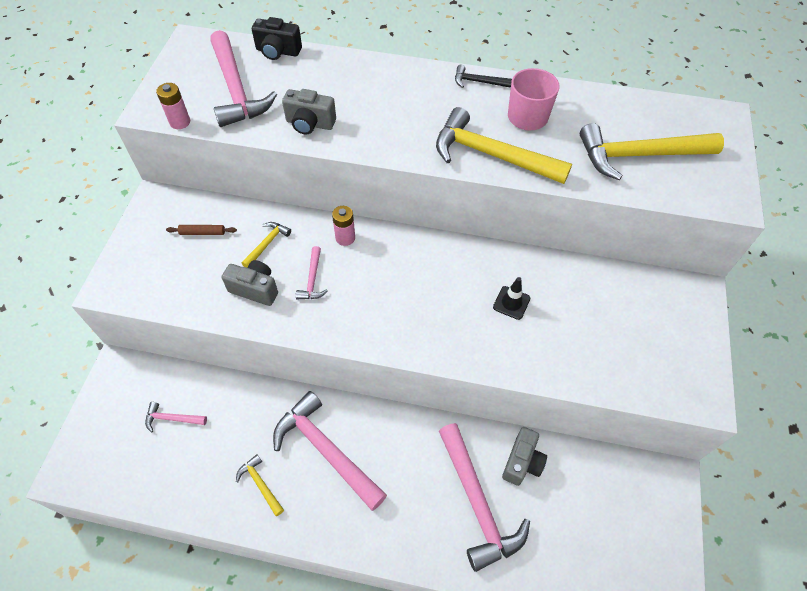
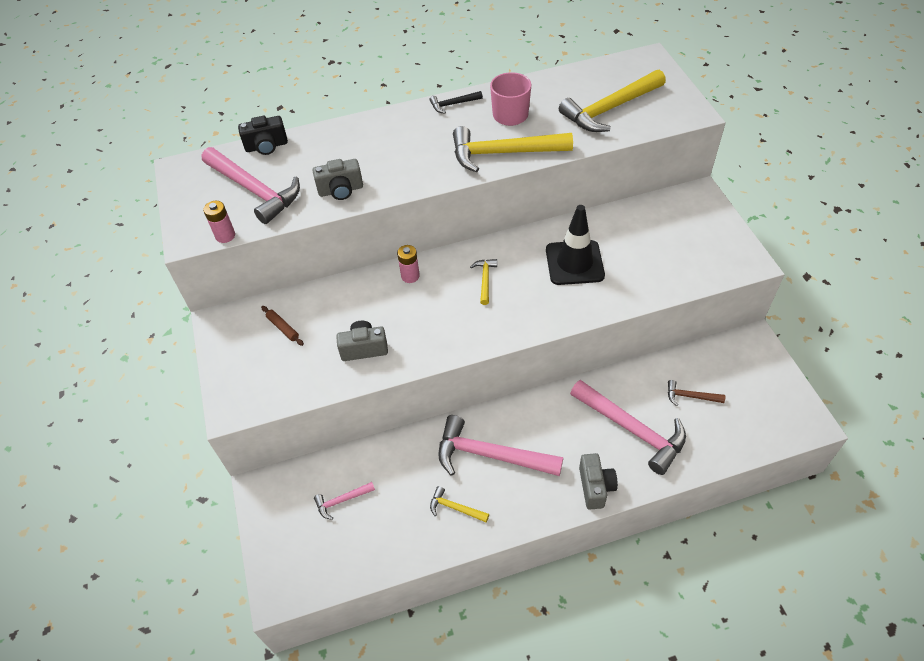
camera: 25 degrees left, 5 degrees down
(202, 233) = (283, 328): brown rolling pin -> brown rolling pin turned 75 degrees clockwise
(267, 244) = (347, 310): yellow hammer -> yellow hammer (485, 280)
(312, 279) = (407, 319): pink hammer -> none
(511, 303) = (574, 263): black traffic cone -> black traffic cone, size x1.99
(522, 462) = (645, 384): grey camera -> grey camera (595, 487)
(560, 502) = (690, 396): none -> brown hammer

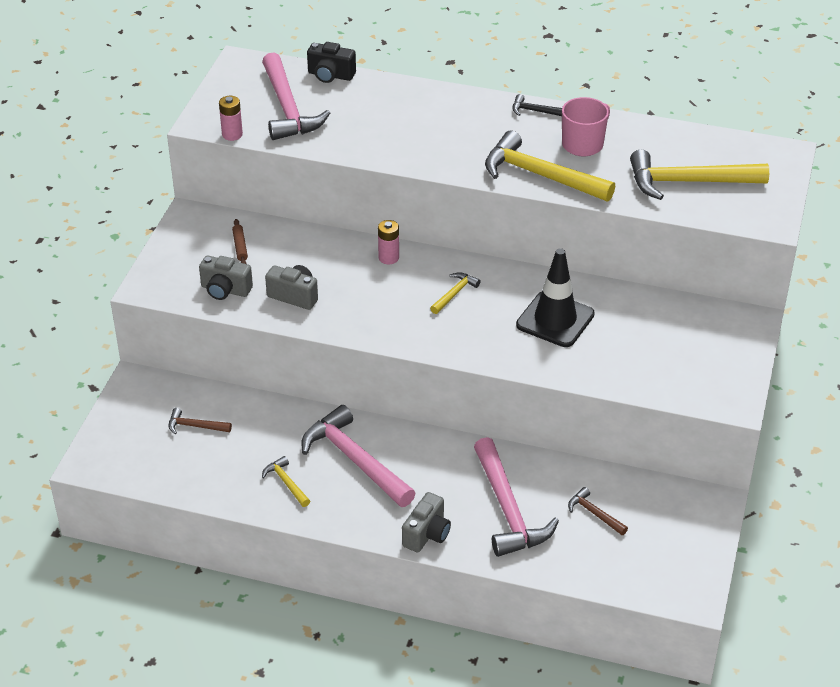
camera: 30 degrees right, 10 degrees down
(341, 190) = (361, 141): grey camera -> grey camera (225, 290)
(342, 500) = (195, 426): pink hammer -> brown hammer

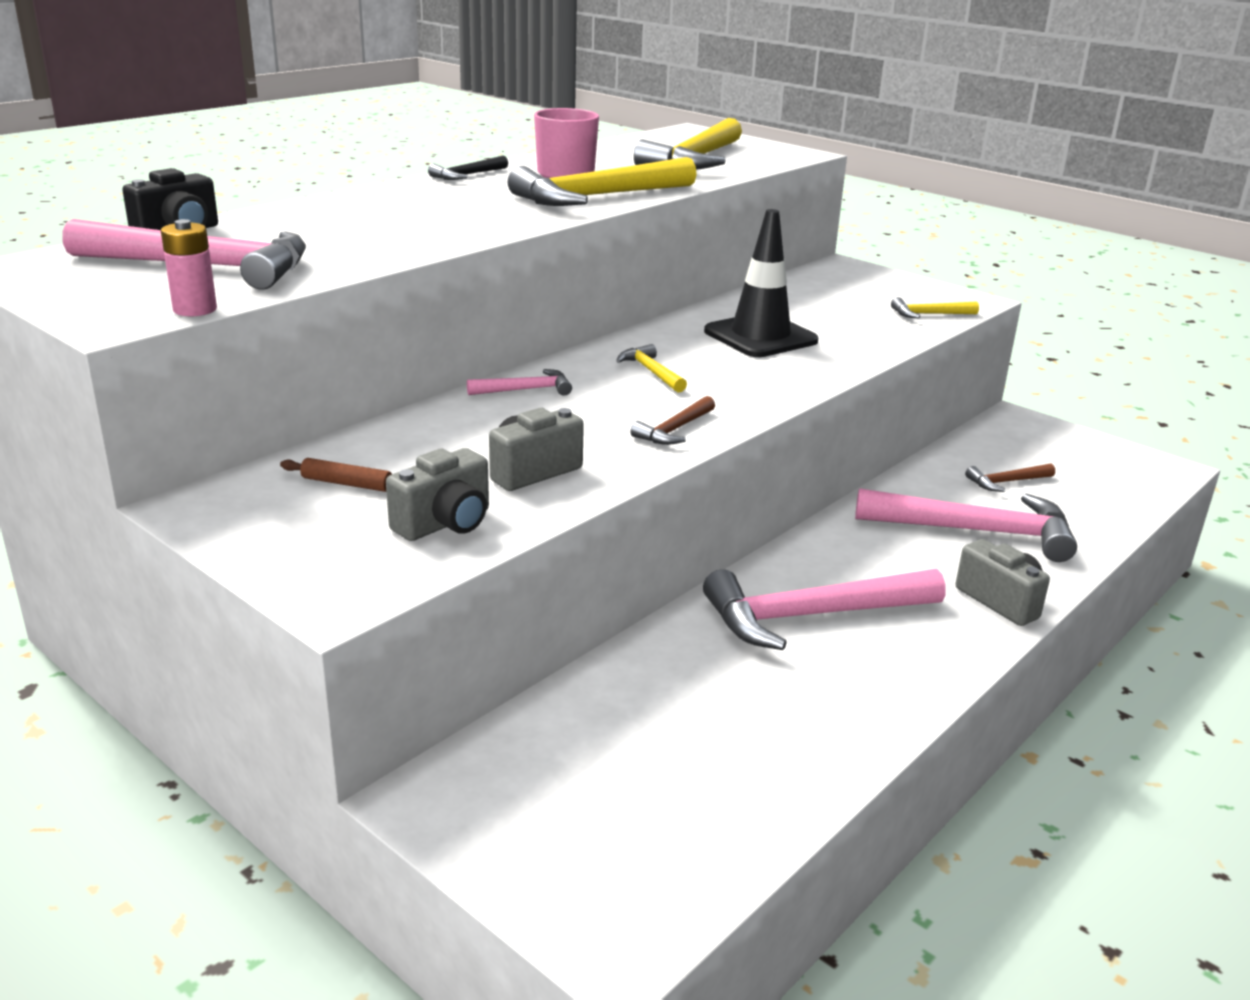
camera: 65 degrees left, 15 degrees down
(195, 426) = (614, 756): brown hammer -> brown hammer (674, 430)
(286, 483) = (826, 694): yellow hammer -> yellow hammer (929, 314)
(388, 258) = (525, 390): pink battery -> pink hammer

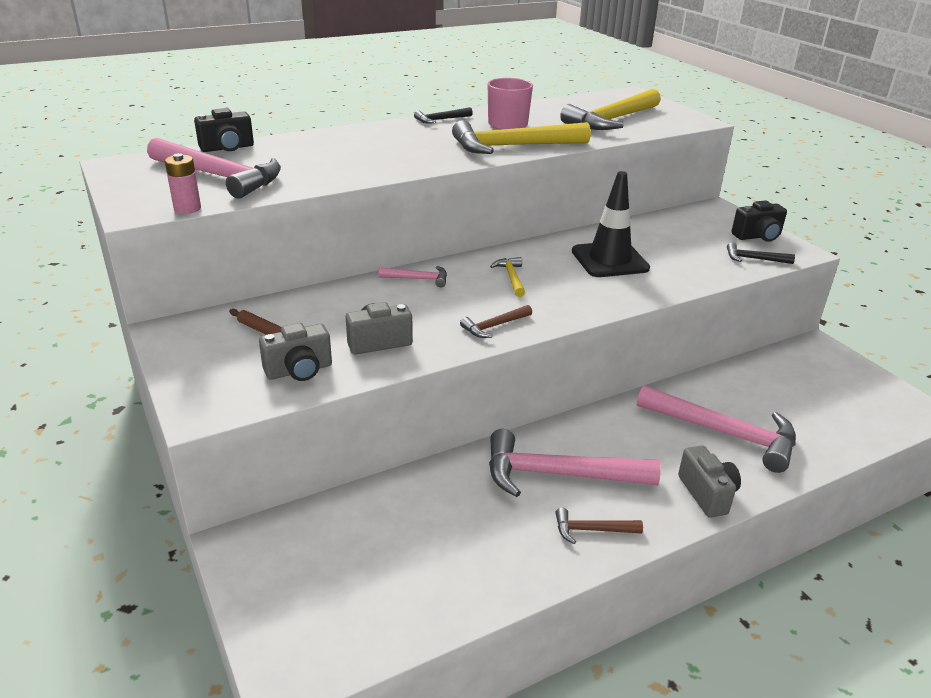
camera: 20 degrees right, 5 degrees up
(914, 290) = (758, 236): none -> black camera
(929, 314) = (754, 259): yellow hammer -> black hammer
(1006, 482) = (775, 398): brown hammer -> brown hammer (592, 530)

